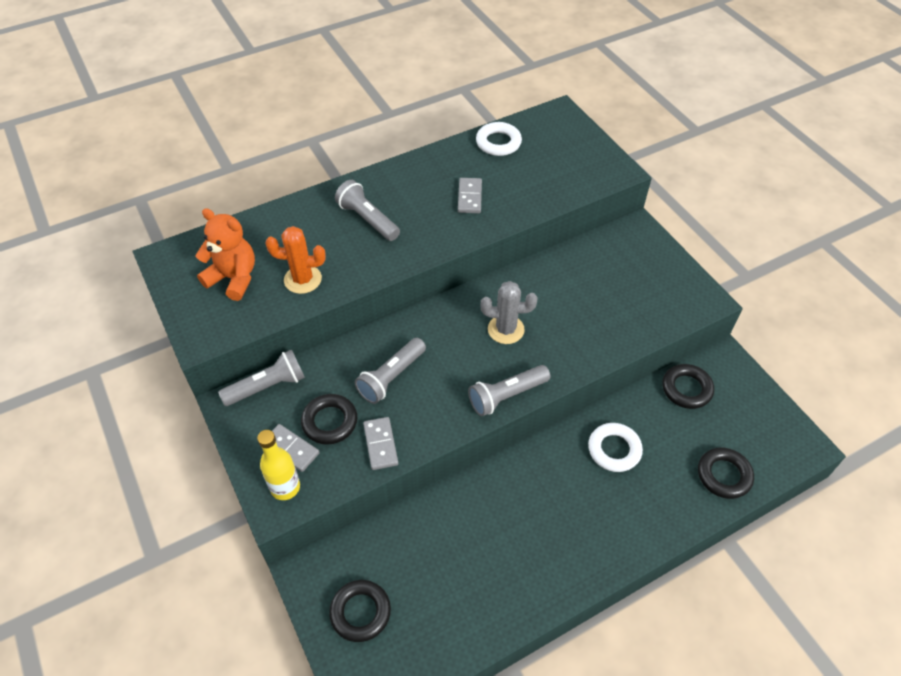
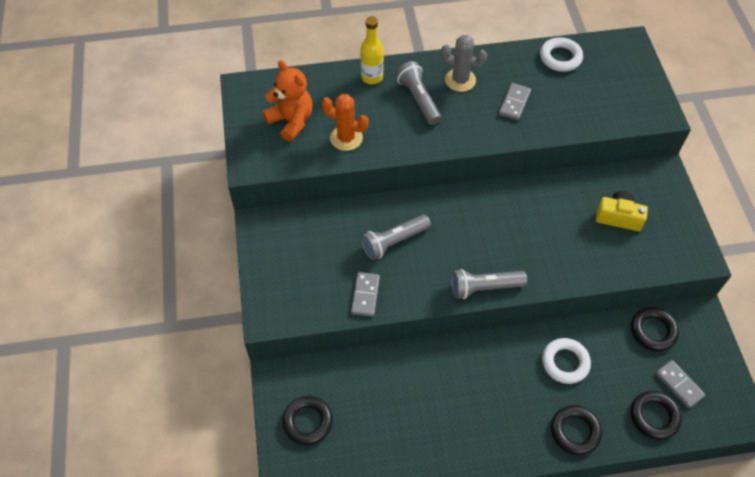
camera: 20 degrees right, 5 degrees up
(267, 386) = (292, 219): grey flashlight -> none
(285, 487) = (279, 305): yellow bottle -> yellow bottle (372, 77)
(291, 449) = (293, 276): grey domino -> grey domino (679, 385)
(330, 422) = (331, 263): black ring -> black ring (575, 431)
(506, 329) = (506, 230): grey cactus -> grey cactus (460, 80)
(613, 284) = (618, 217): none -> yellow camera

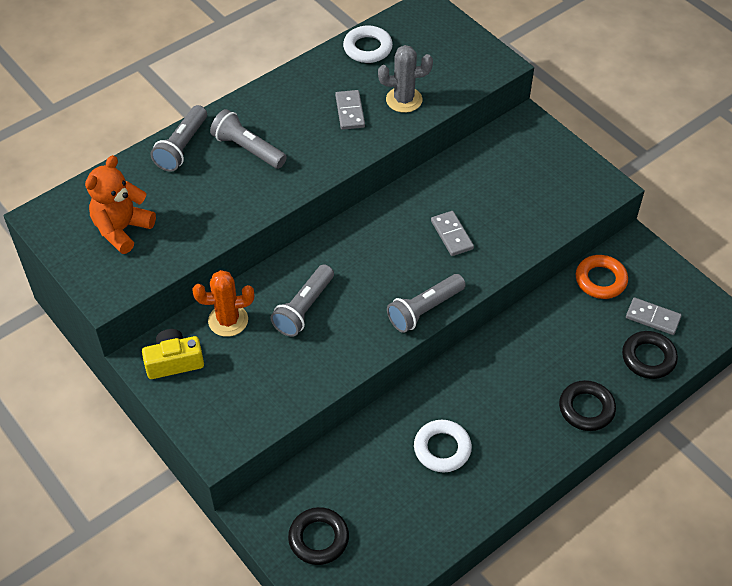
camera: 30 degrees left, 5 degrees down
(291, 121) = (122, 229): orange teddy bear -> orange teddy bear turned 75 degrees counterclockwise
(346, 138) = (195, 221): orange cactus -> orange cactus (228, 320)
(365, 295) = (308, 375): grey domino -> grey domino (451, 235)
(372, 77) = (182, 147): yellow bottle -> grey flashlight
(460, 80) = (279, 111): grey cactus -> grey cactus (404, 100)
(565, 362) = (538, 349): white ring -> white ring (442, 449)
(618, 217) = (511, 183): yellow camera -> yellow camera (174, 362)
(653, 331) = (600, 280): black ring -> orange ring

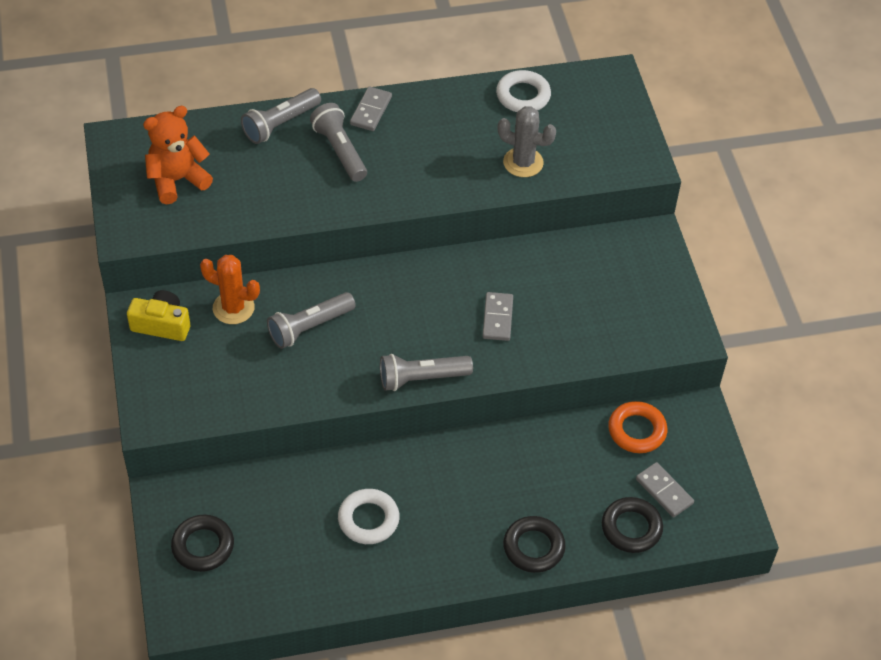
camera: 25 degrees right, 0 degrees up
(350, 111) = (462, 153): grey domino -> grey domino (371, 111)

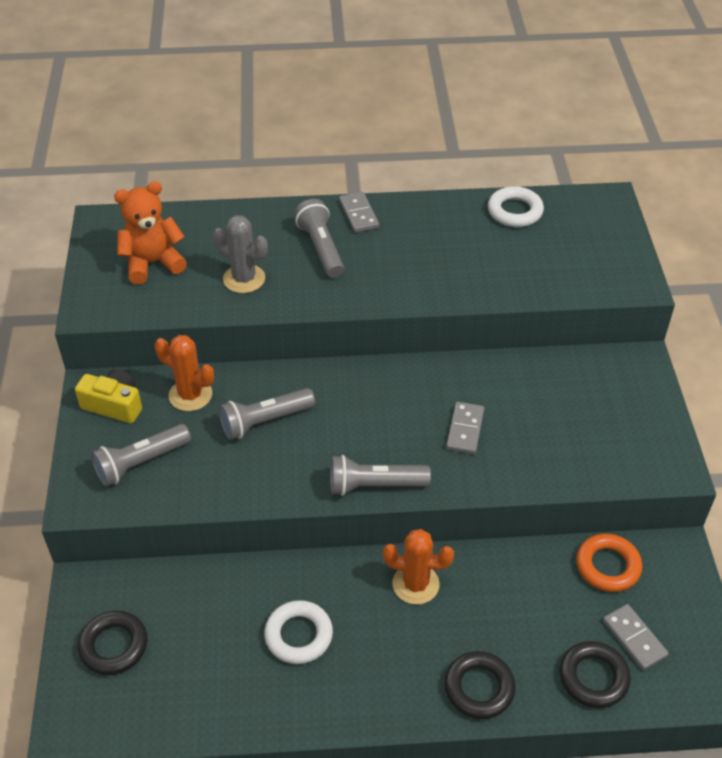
camera: 10 degrees right, 5 degrees down
(280, 124) = (266, 219): grey flashlight -> grey flashlight (141, 463)
(371, 111) = (359, 214): grey domino -> grey domino turned 45 degrees counterclockwise
(467, 464) = (415, 584): none -> orange cactus
(523, 162) = (508, 273): grey cactus -> grey cactus (244, 279)

